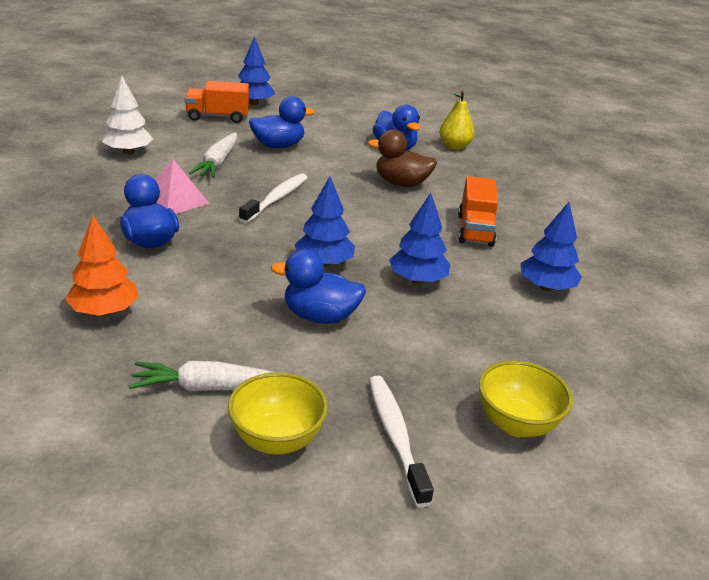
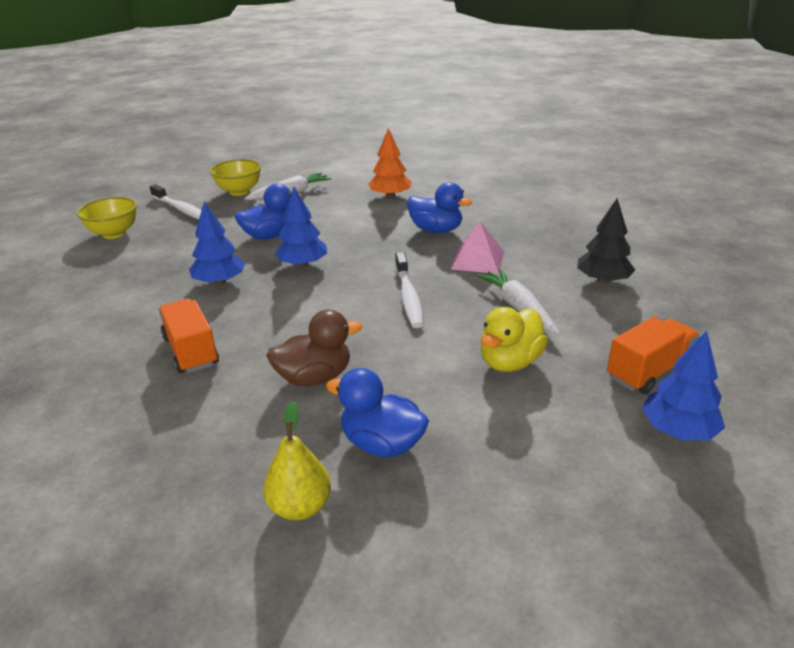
camera: 150 degrees right, 0 degrees up
(128, 152) = (603, 280): white tree -> black tree
(278, 146) = (510, 362): blue duck -> yellow duck
(546, 287) = (100, 320): blue tree -> none

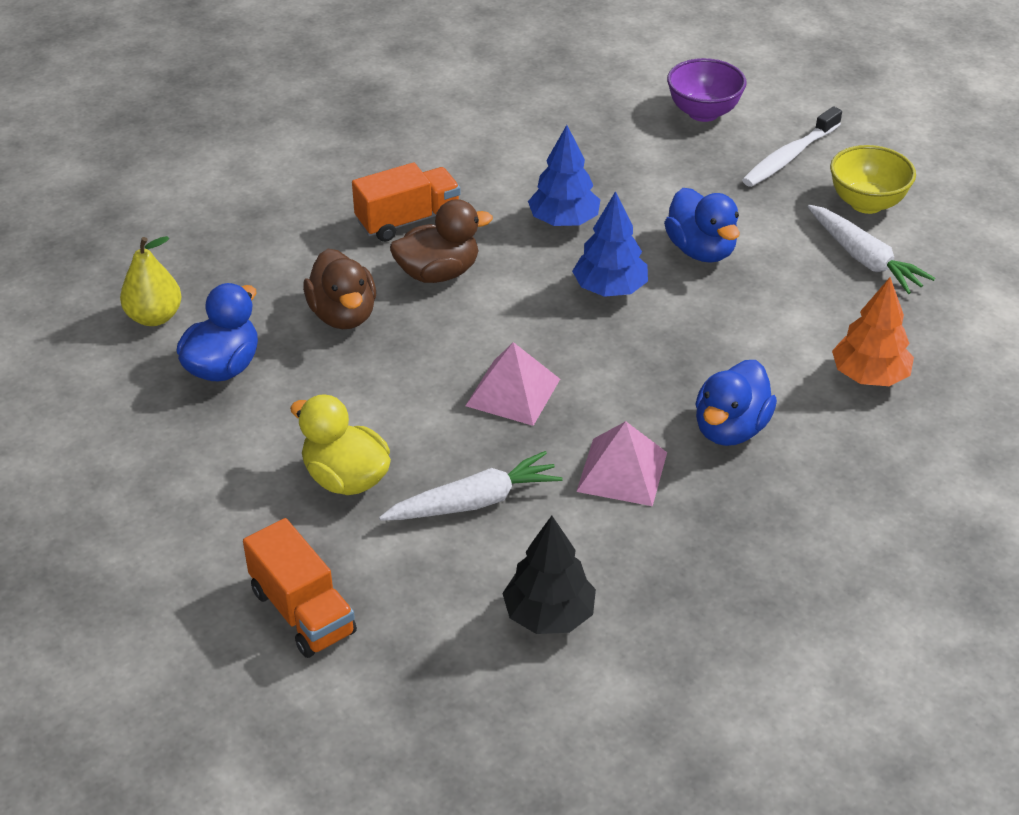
camera: 90 degrees right, 10 degrees up
(114, 233) = (703, 113): yellow bowl -> purple bowl
(268, 333) = (438, 273): none -> brown duck
(408, 297) = (513, 392): white toothbrush -> pink pyramid
(678, 431) = (186, 609): blue tree -> none

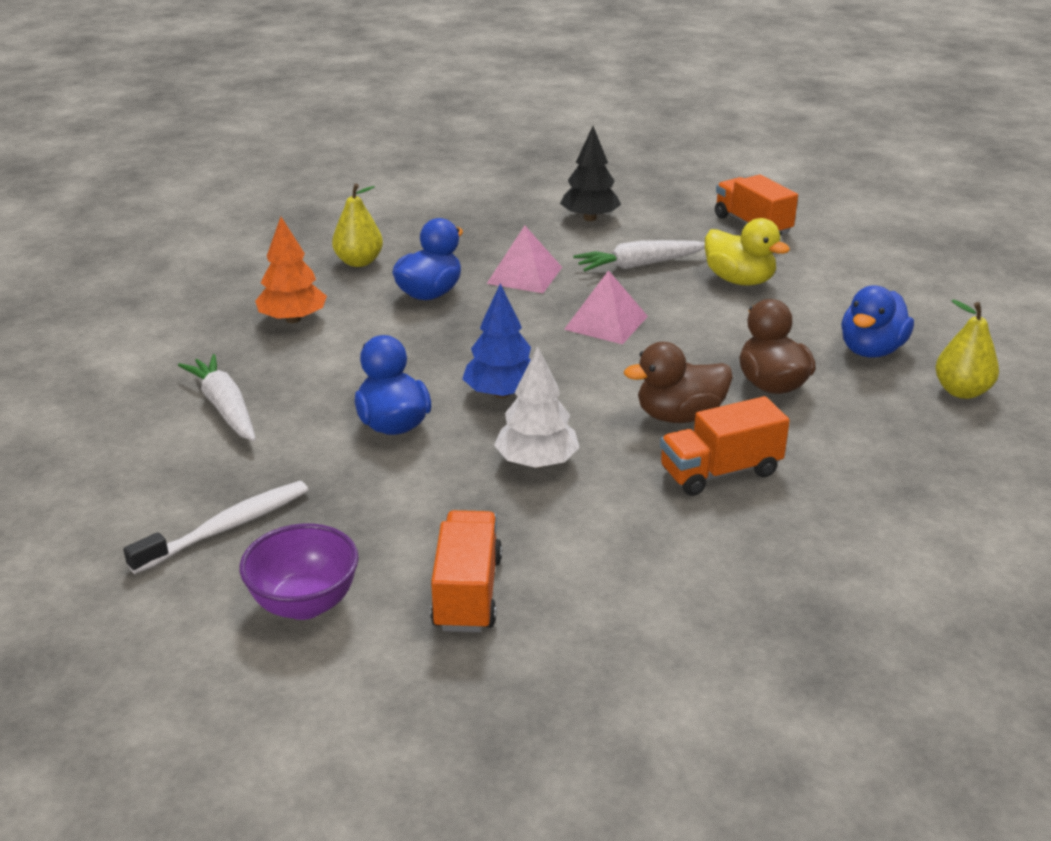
camera: 175 degrees left, 10 degrees down
(563, 221) = (537, 462): blue tree -> white tree
(595, 124) = (467, 593): none -> orange truck
(845, 485) = (359, 262): none -> yellow pear
(866, 203) = (176, 464): yellow bowl -> none

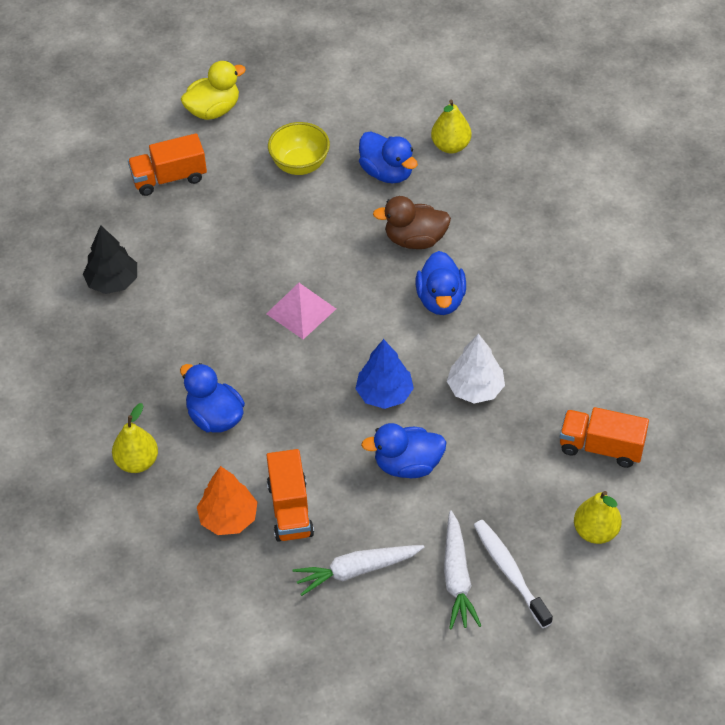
camera: 75 degrees left, 20 degrees up
(305, 604) = (595, 531): purple bowl -> yellow pear
(524, 275) = (204, 348): pink pyramid -> none
(639, 265) = (214, 269): white carrot -> white carrot (457, 577)
(679, 416) = (441, 299): brown duck -> blue duck
(720, 472) = (509, 295): orange truck -> orange truck (290, 509)
(739, 280) = (261, 213): yellow duck -> yellow duck (213, 110)
(833, 293) = (300, 165): none -> yellow bowl

